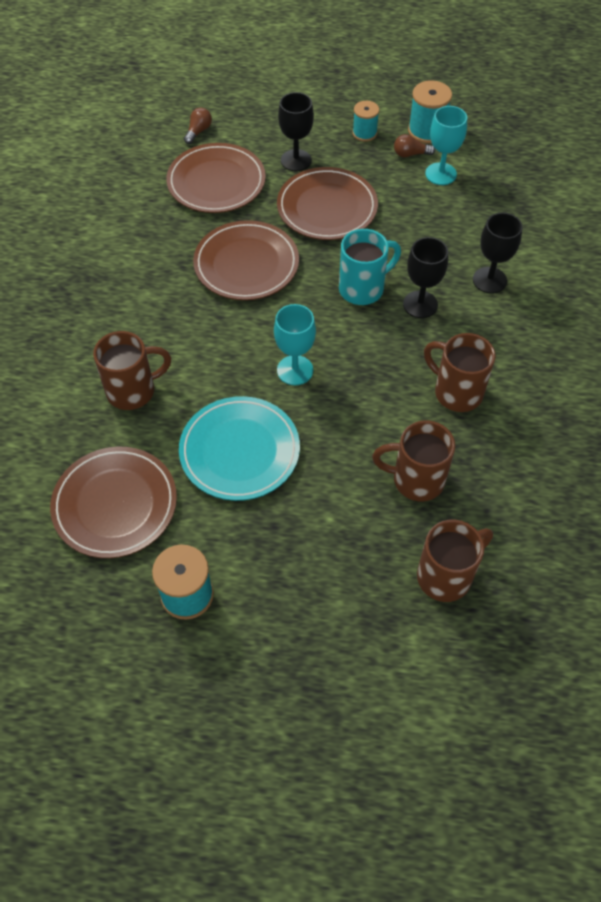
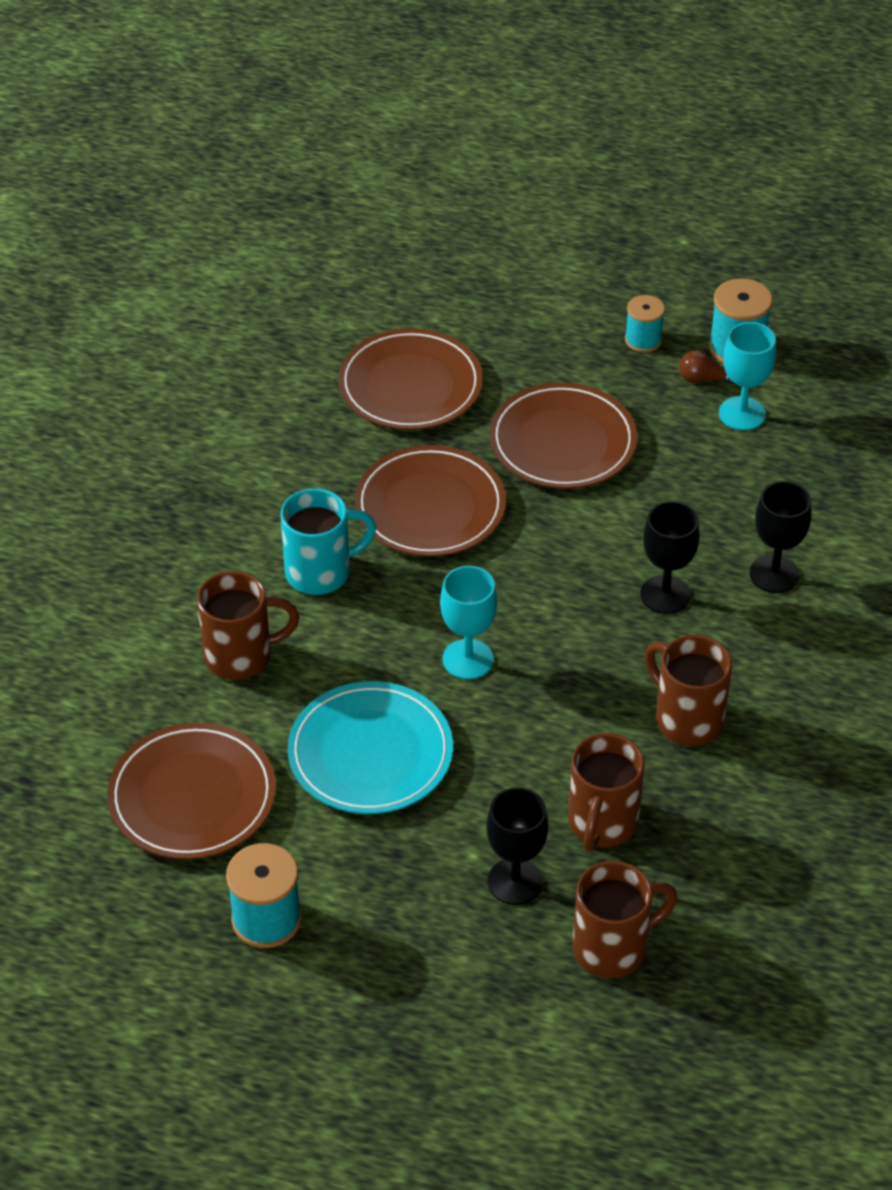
camera: 10 degrees right, 10 degrees down
(198, 131) = (399, 308): brown light bulb -> none
(296, 160) = (532, 368): black goblet -> black goblet (515, 882)
(363, 288) = (588, 562): turquoise mug -> turquoise mug (321, 572)
(416, 480) = (602, 823): brown mug -> brown mug turned 90 degrees counterclockwise

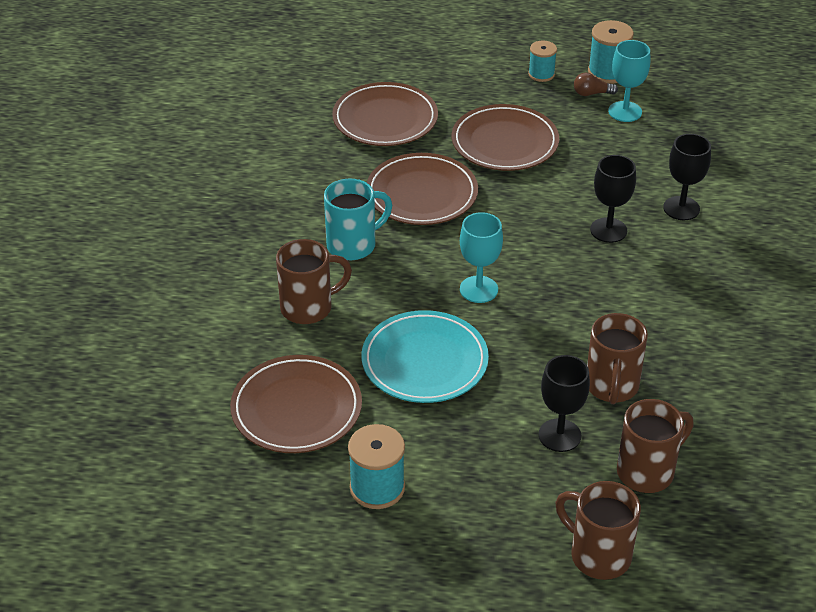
camera: 10 degrees left, 5 degrees down
(686, 719) = (650, 309): brown mug -> brown mug (598, 555)

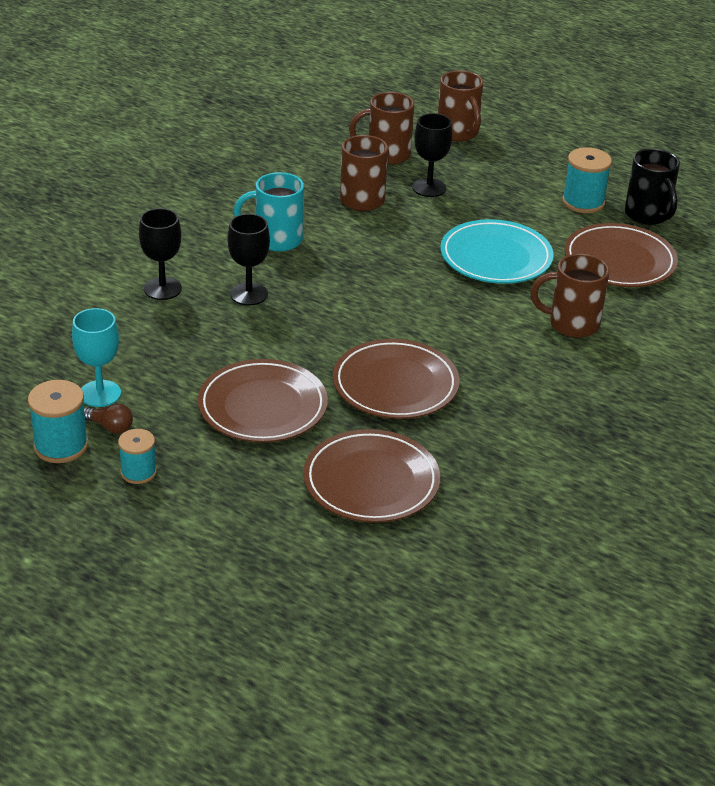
camera: 155 degrees left, 5 degrees down
(293, 497) = (648, 215): none -> black mug
(353, 245) = (498, 361): turquoise mug -> turquoise mug (276, 240)
(478, 289) = (409, 289): turquoise goblet -> none

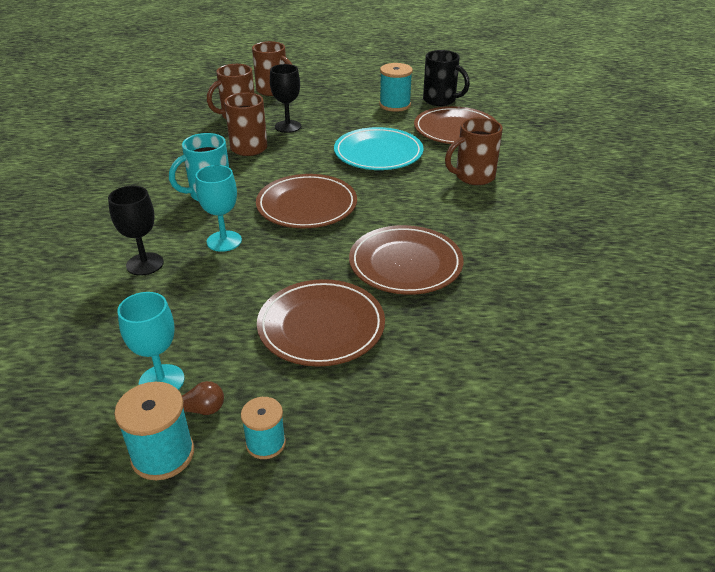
camera: 30 degrees left, 0 degrees up
(249, 294) = (224, 241): black goblet -> turquoise goblet
(371, 481) = (471, 350): brown plate -> brown plate (307, 205)

